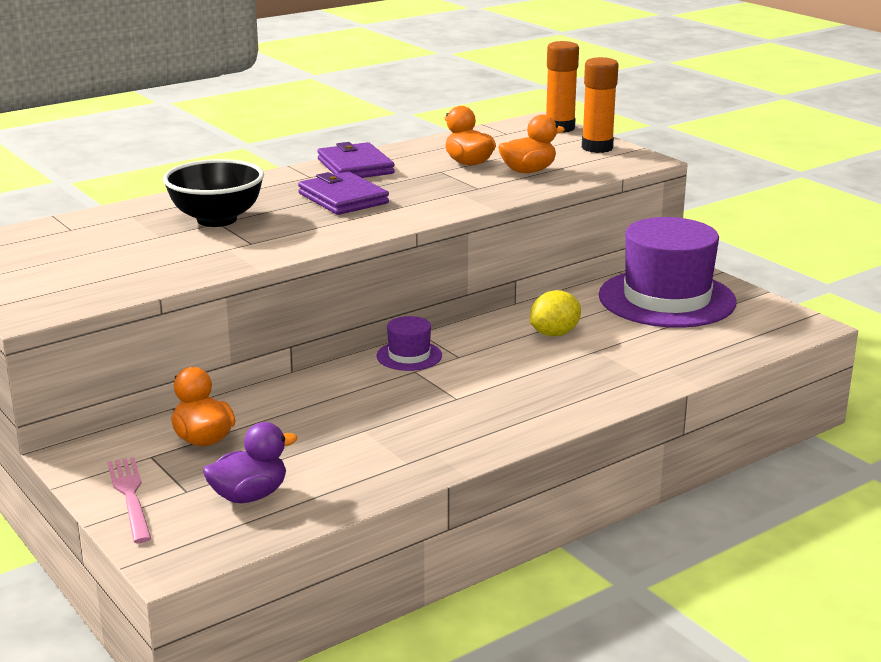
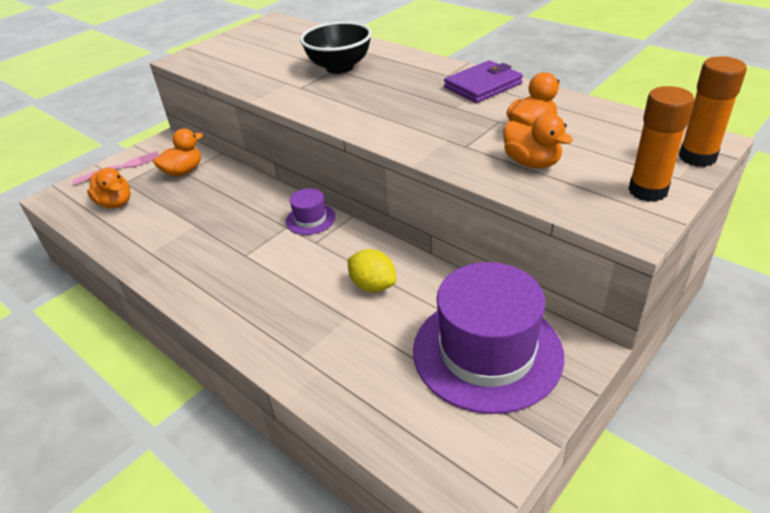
camera: 80 degrees right, 15 degrees up
(249, 496) = (115, 203): purple duck -> orange duck
(343, 198) = (404, 97): purple wallet -> none

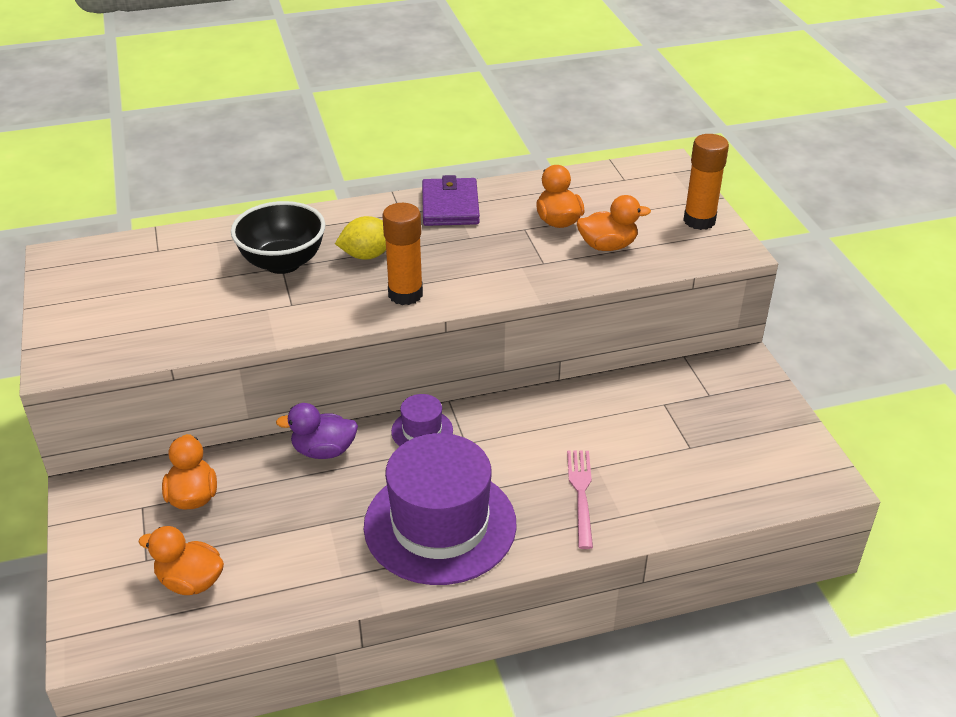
camera: 60 degrees left, 0 degrees up
(115, 203) = (190, 581): orange duck -> orange duck turned 150 degrees counterclockwise
(122, 167) = (100, 552): pink fork -> pink fork (581, 493)
(257, 193) = (324, 451): none -> purple duck
(373, 285) = (570, 433): yellow lemon -> yellow lemon (367, 255)
(487, 352) = (707, 408): purple hat -> purple hat (440, 524)
(697, 157) = (682, 180): orange glue stick -> orange glue stick (405, 294)

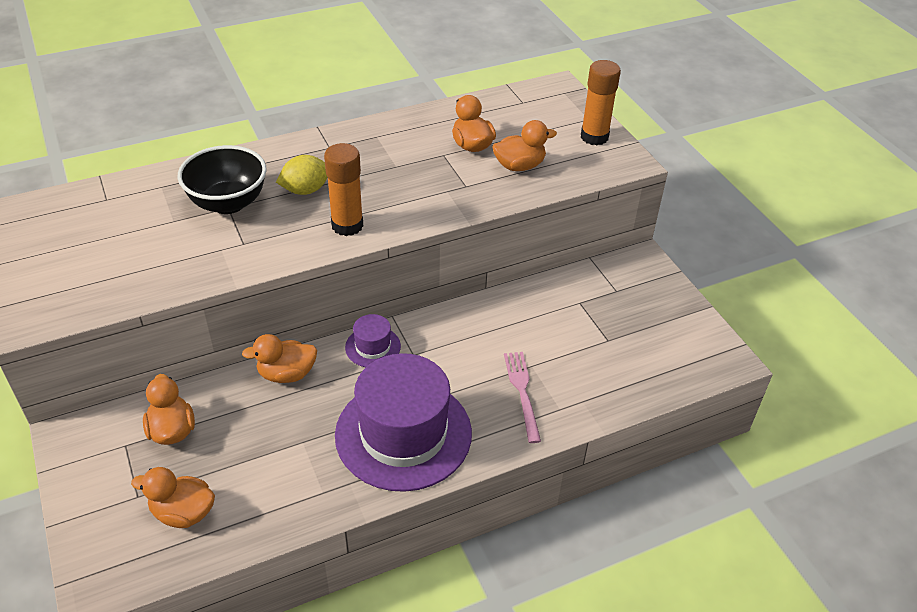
camera: 10 degrees left, 5 degrees up
(324, 451) = (286, 374): purple duck -> orange duck
(450, 206) = (373, 137): purple wallet -> none

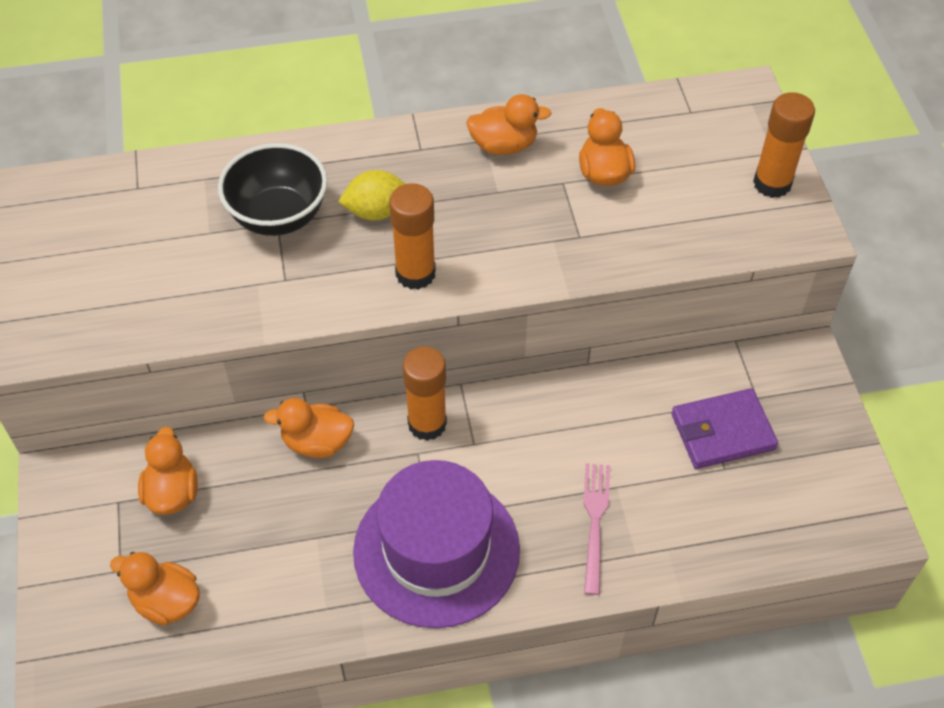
camera: 15 degrees right, 10 degrees up
(373, 347) = (427, 424): purple hat -> orange glue stick
(519, 166) = (658, 216): orange duck -> orange duck (504, 145)
(599, 316) = (722, 432): none -> purple wallet

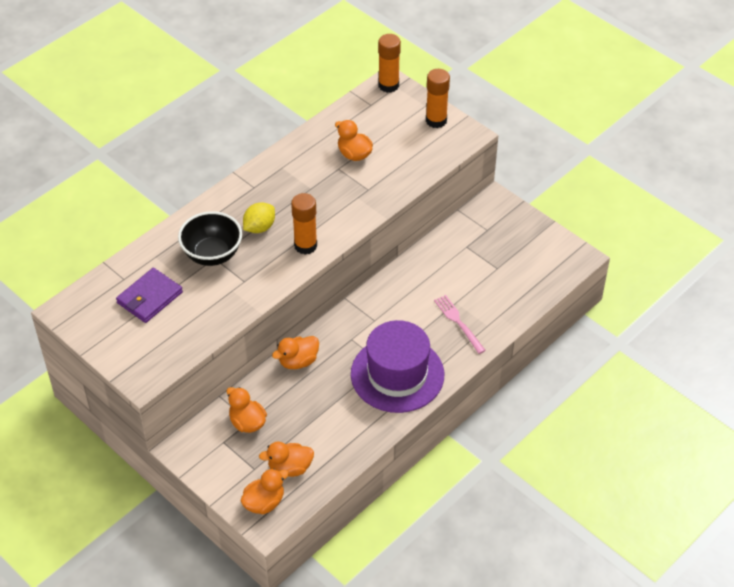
camera: 35 degrees left, 5 degrees down
(427, 424) = (344, 324): orange glue stick -> orange glue stick (388, 85)
(504, 145) = (294, 165): orange duck -> orange duck (264, 502)
(722, 432) = (483, 253): purple wallet -> purple wallet (150, 298)

